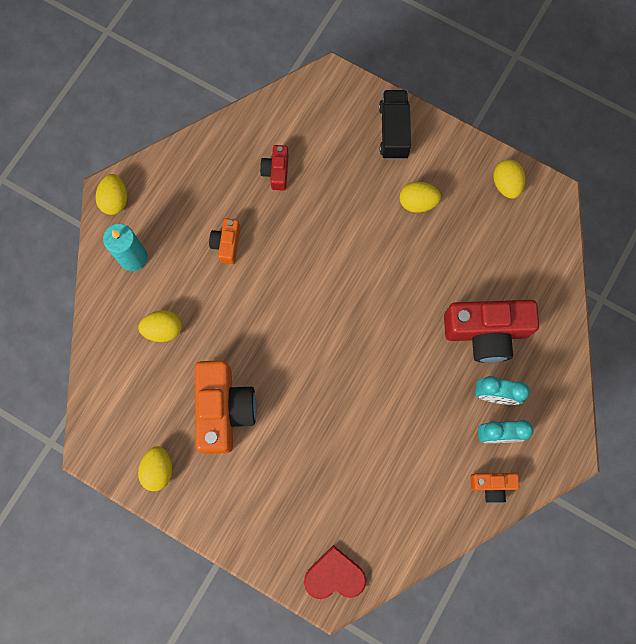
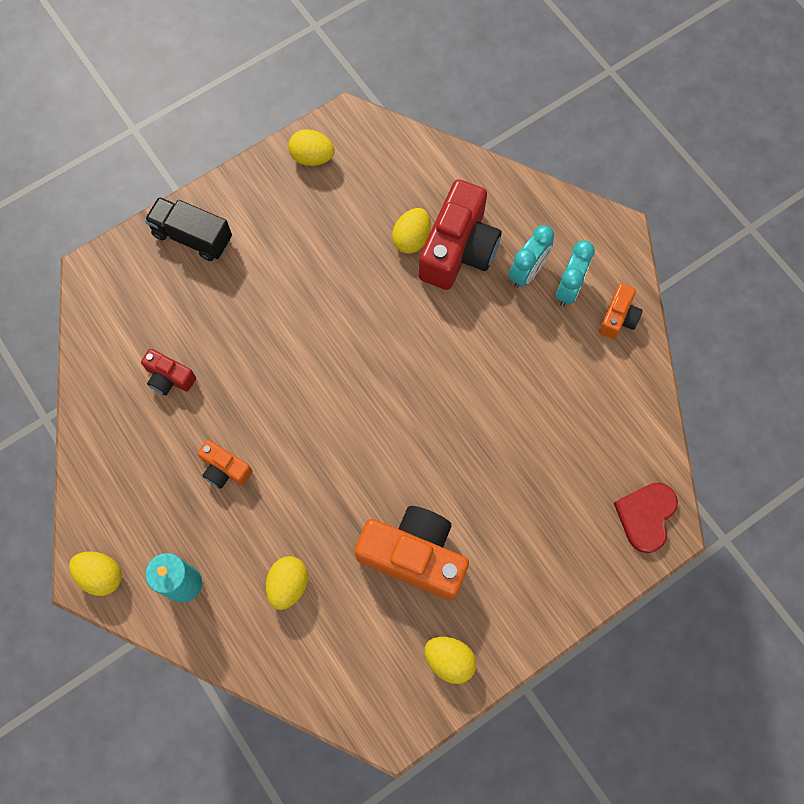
camera: 65 degrees left, 5 degrees down
(417, 202) = (285, 250): yellow egg -> yellow egg (411, 239)

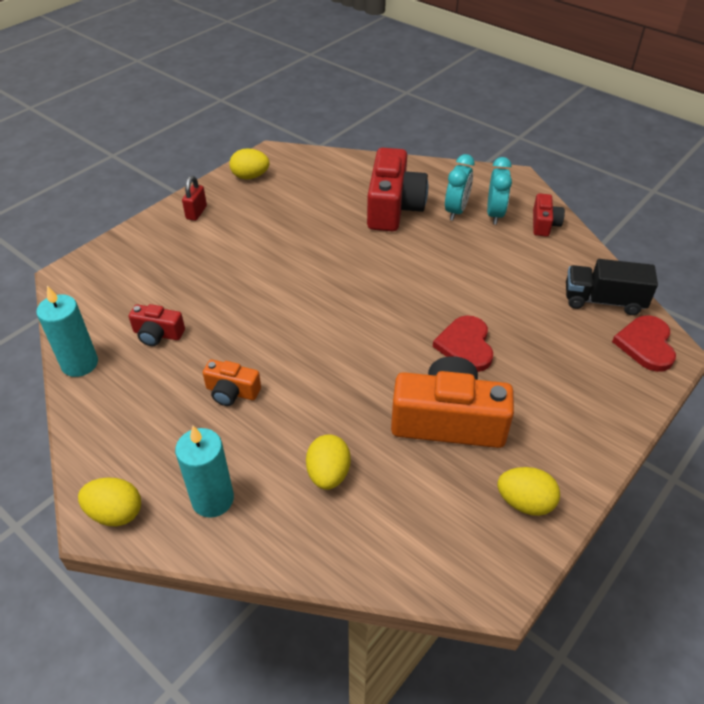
camera: 15 degrees left, 25 degrees down
(91, 397) = (80, 364): none -> turquoise candle
(192, 237) = (158, 238): black truck -> black truck (603, 301)
(240, 206) = (196, 213): none -> red padlock
(411, 239) = (351, 208): yellow egg -> none
(464, 470) = (465, 345): none -> red heart
(618, 317) = (544, 224): orange camera -> red camera

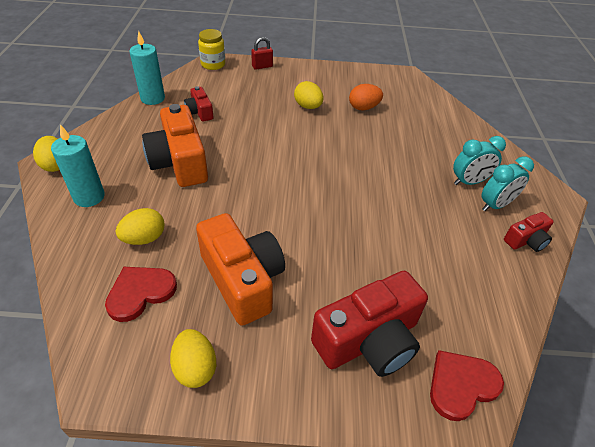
camera: 50 degrees right, 0 degrees up
(74, 279) = (213, 64): none -> yellow jar
(196, 213) = (314, 75): red padlock -> red padlock (262, 66)
(232, 392) = (179, 162): orange camera -> orange camera, size x2.00
(250, 176) = (372, 77): yellow egg -> yellow egg (308, 106)
(291, 211) = (363, 108): none -> orange egg
(393, 207) = (428, 149): red camera -> red camera (369, 340)
(465, 345) = (329, 254): red heart -> red heart (140, 293)
(603, 301) = (481, 325): black truck -> none

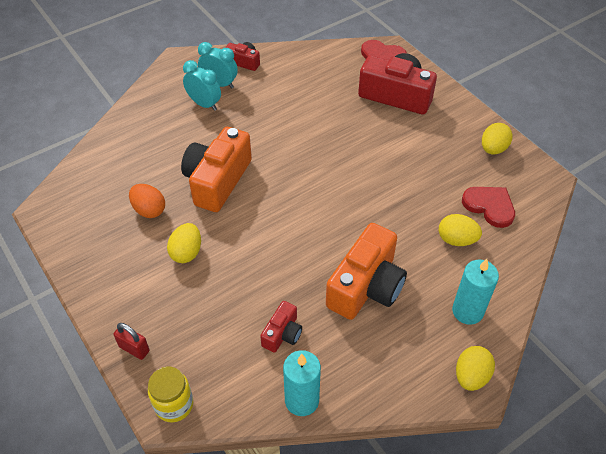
camera: 125 degrees left, 5 degrees up
(140, 293) = (489, 206): red heart -> red heart turned 150 degrees counterclockwise
(242, 280) = (423, 166): orange camera -> orange camera (217, 180)

